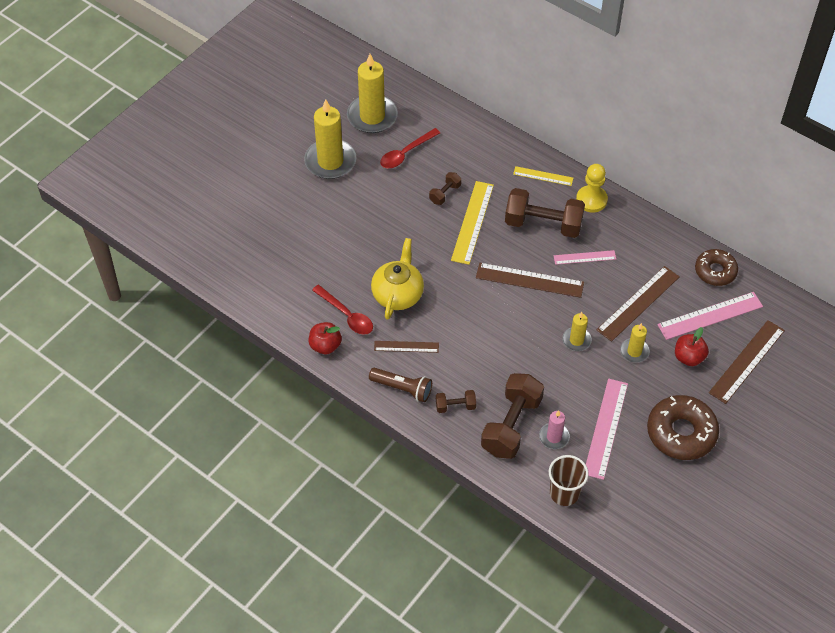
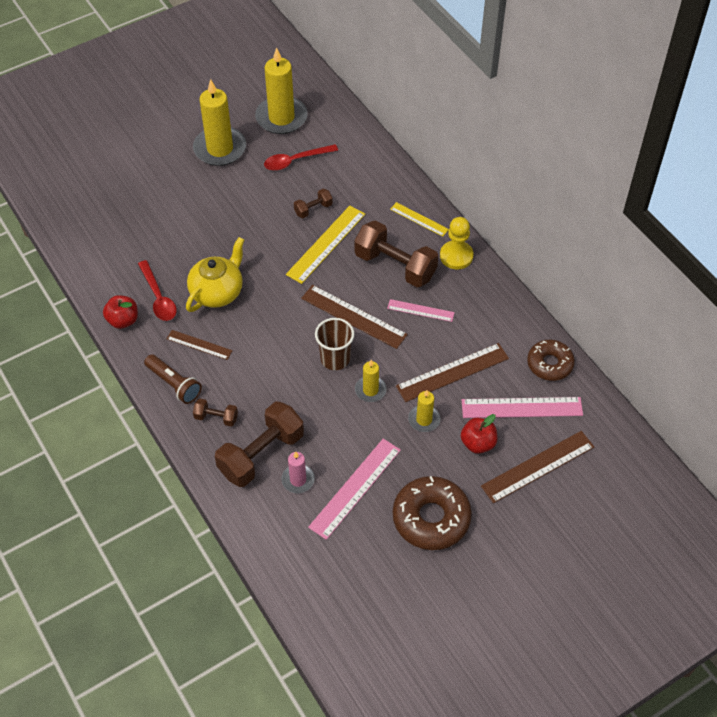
camera: 20 degrees right, 0 degrees up
(564, 493) = (279, 540): brown cup -> brown cup (335, 359)

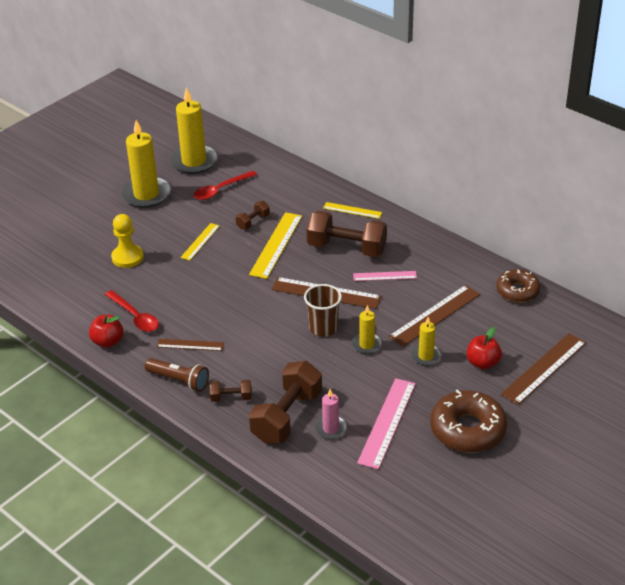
camera: 15 degrees left, 15 degrees down
(217, 292) = (190, 301): yellow teapot -> none
(252, 221) = (200, 241): none -> yellow ruler
(456, 256) = (398, 230): yellow pawn -> yellow pawn (127, 257)
(522, 408) = (508, 328): pink ruler -> none

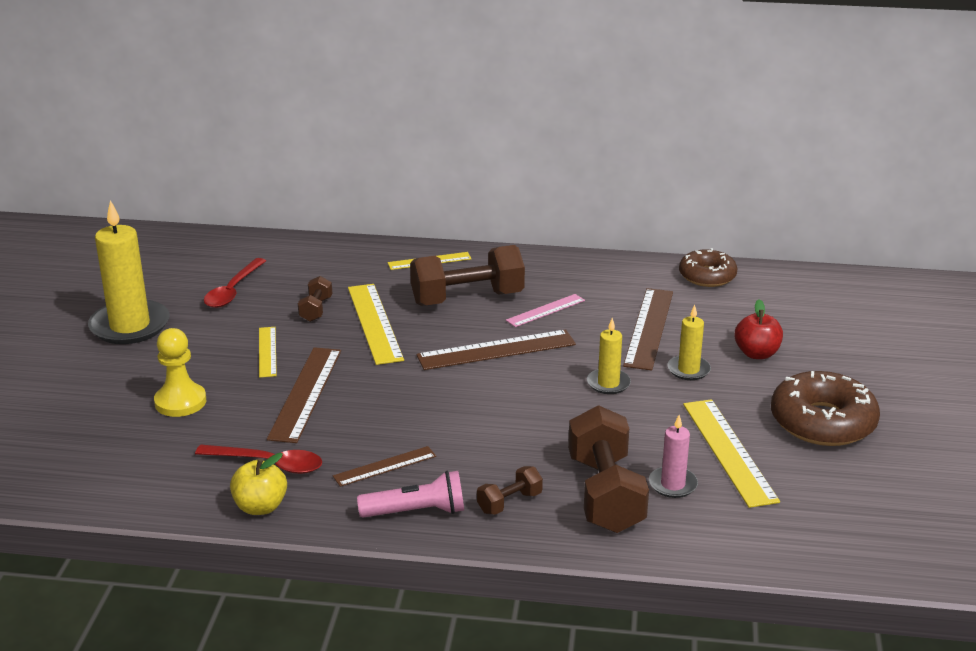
camera: 35 degrees left, 10 degrees down
(108, 341) = (260, 507): red apple -> yellow apple
(179, 380) = (416, 512): brown flashlight -> pink flashlight
(194, 161) = (160, 272): yellow candle -> none
(323, 328) = (536, 386): brown cup -> none
(387, 422) = (728, 451): pink ruler -> yellow ruler
(544, 368) = (823, 335): brown ruler -> brown ruler (305, 393)

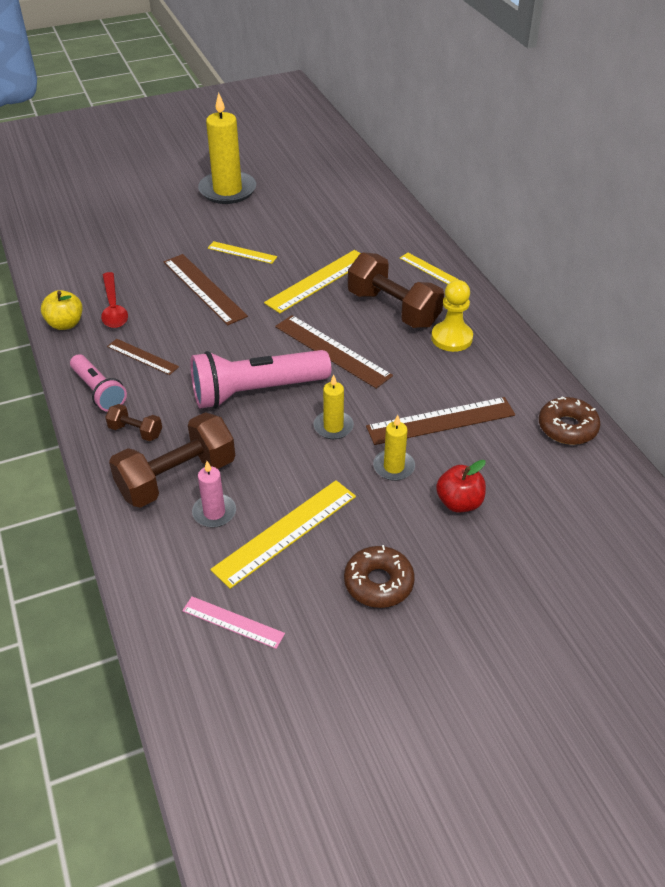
camera: 60 degrees right, 15 degrees up
(180, 402) = (157, 245): yellow pawn -> yellow pawn (451, 338)
(233, 290) = (305, 207): red spoon -> none
(267, 351) = (242, 252): yellow ruler -> yellow ruler turned 60 degrees clockwise
(305, 393) = (204, 288): brown ruler -> brown ruler turned 75 degrees clockwise
(316, 309) = (312, 249): brown dumbbell -> none
(516, 410) = (256, 391): none -> pink flashlight
(545, 310) = (414, 354): pink ruler -> pink ruler (233, 622)
(822, 422) = (378, 583): brown donut -> brown donut, size x0.65

